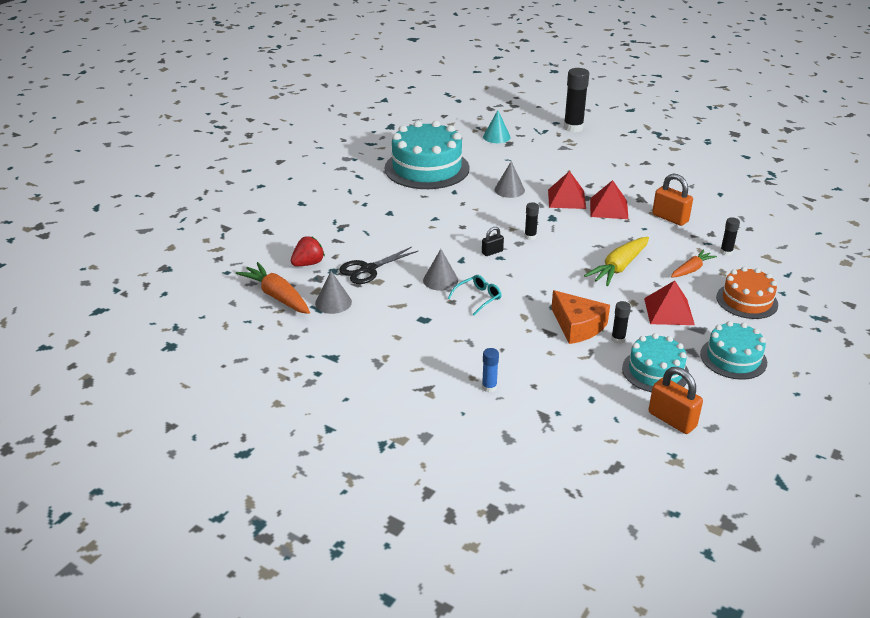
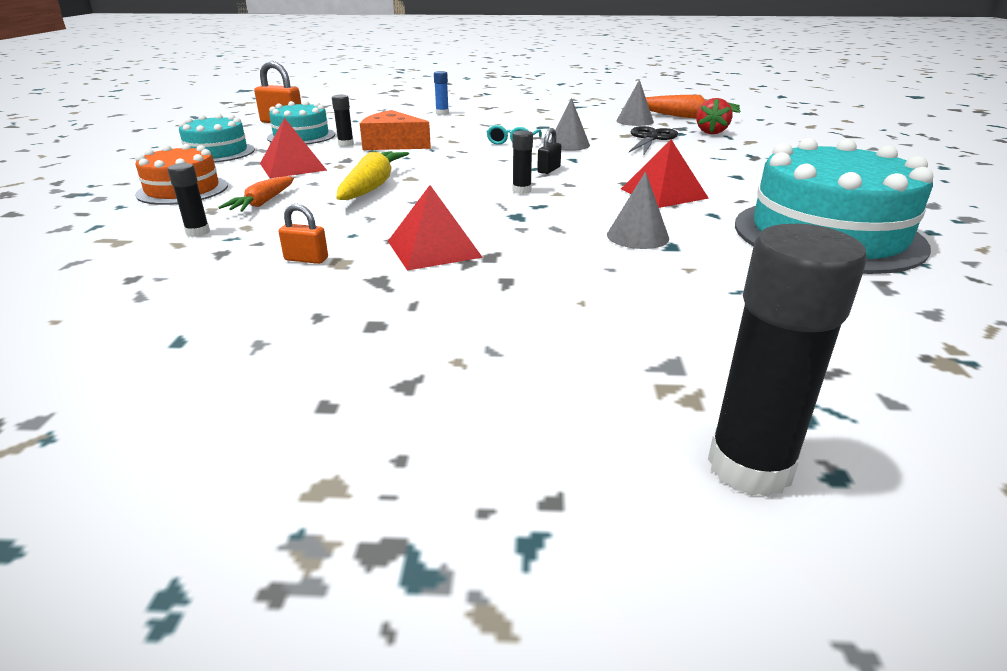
camera: 150 degrees right, 5 degrees down
(496, 137) = (869, 344): turquoise cone -> none
(566, 199) = (524, 246): red pyramid -> red pyramid (663, 193)
(670, 218) = (306, 259): orange padlock -> orange padlock, size x0.57

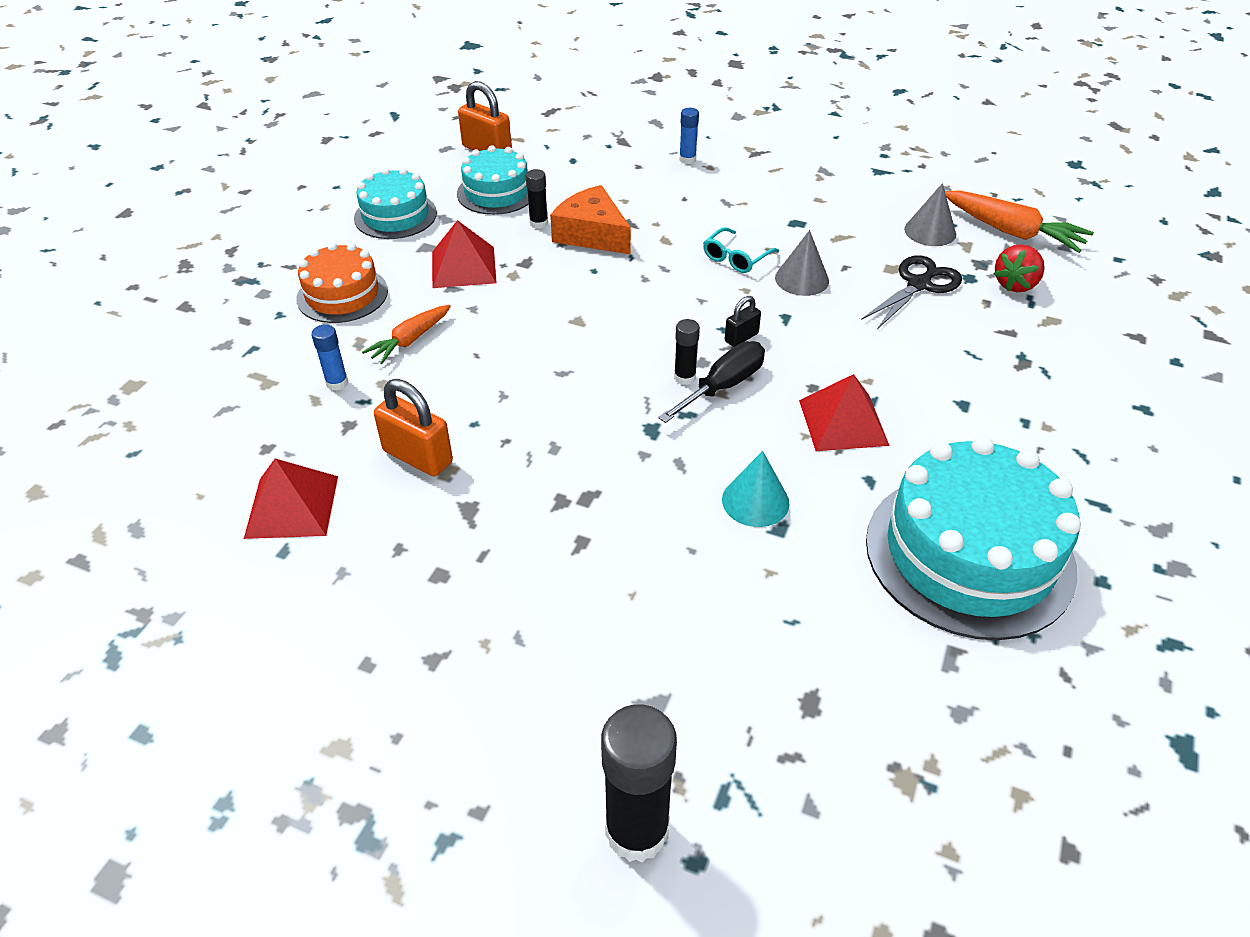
camera: 20 degrees right, 15 degrees up
(198, 232) = (337, 383): black glue stick -> blue glue stick
(306, 259) = (418, 457): orange padlock -> orange padlock, size x1.77
(372, 186) = (530, 330): yellow carrot -> none
(433, 249) = (539, 470): red pyramid -> red pyramid (292, 506)
(556, 190) = (723, 386): none -> black screwdriver
(637, 236) = (755, 501): grey cone -> turquoise cone

